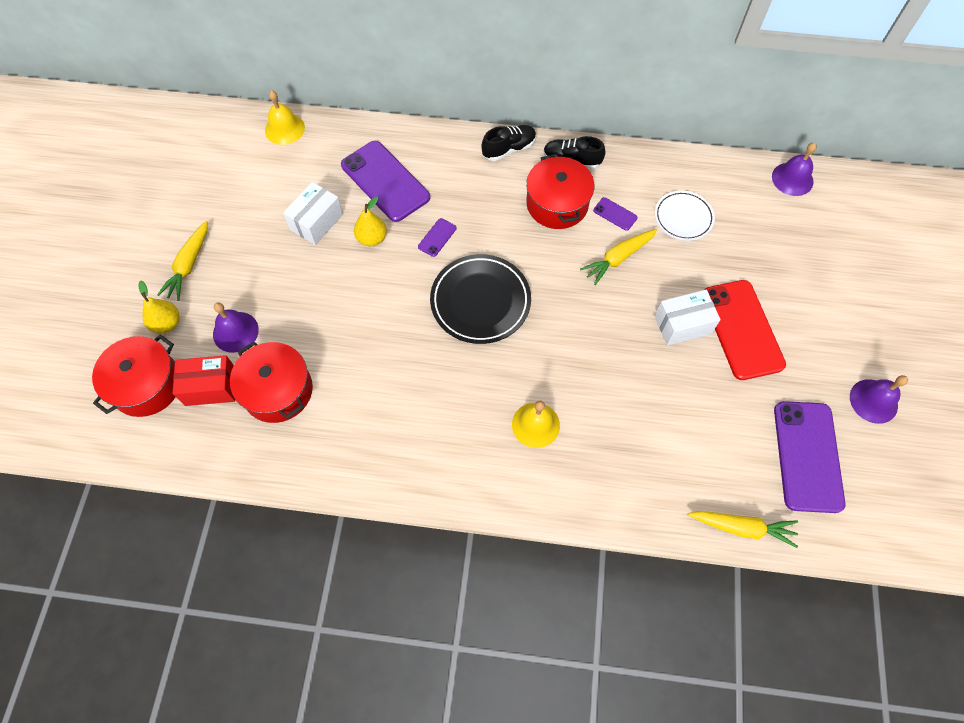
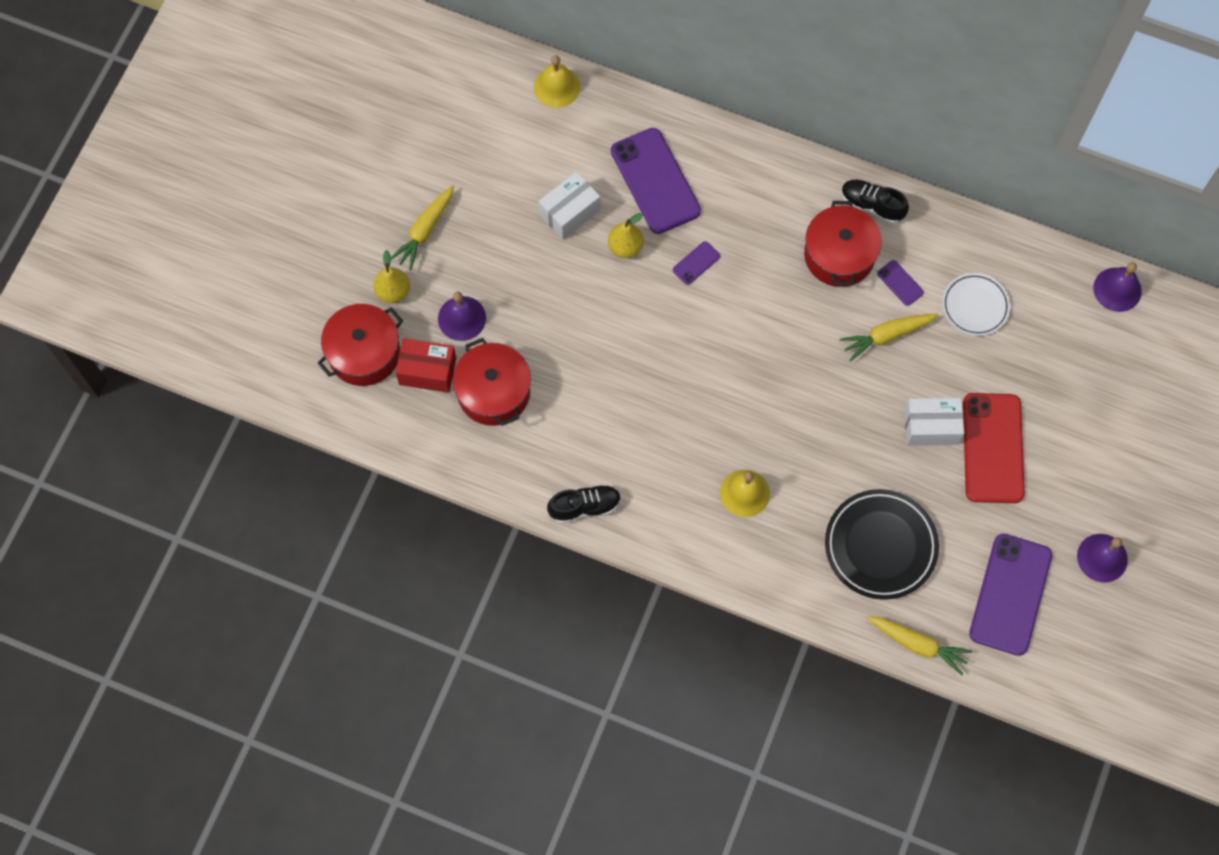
camera: 15 degrees right, 5 degrees up
(480, 301) = (723, 348): black plate -> black plate (880, 546)
(509, 149) = (804, 174): black shoe -> black shoe (585, 507)

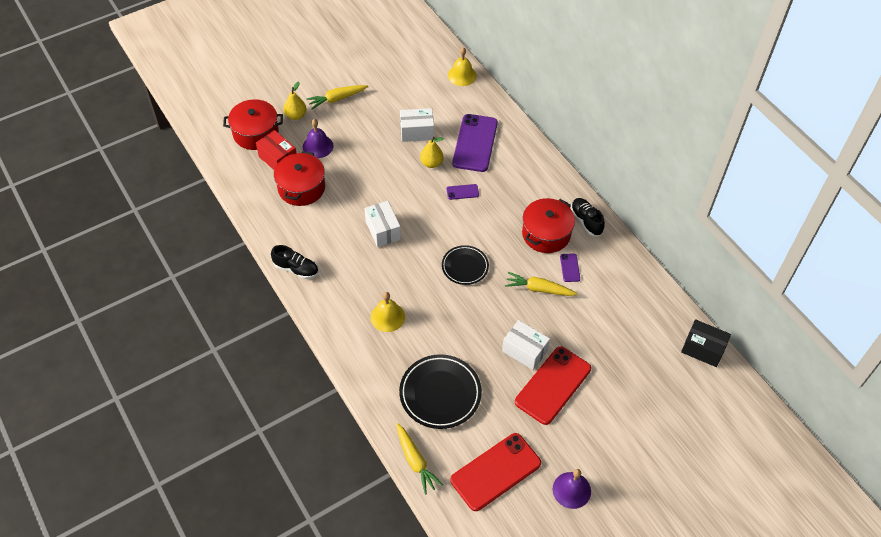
camera: 35 degrees right, 15 degrees down
(644, 383) = (383, 230): none -> white box
(780, 365) = (465, 267): none -> black plate
(975, 306) = (605, 305): white plate -> none
(1010, 594) = (495, 472): purple phone -> red phone
(1117, 289) = (702, 349): purple bell -> black box

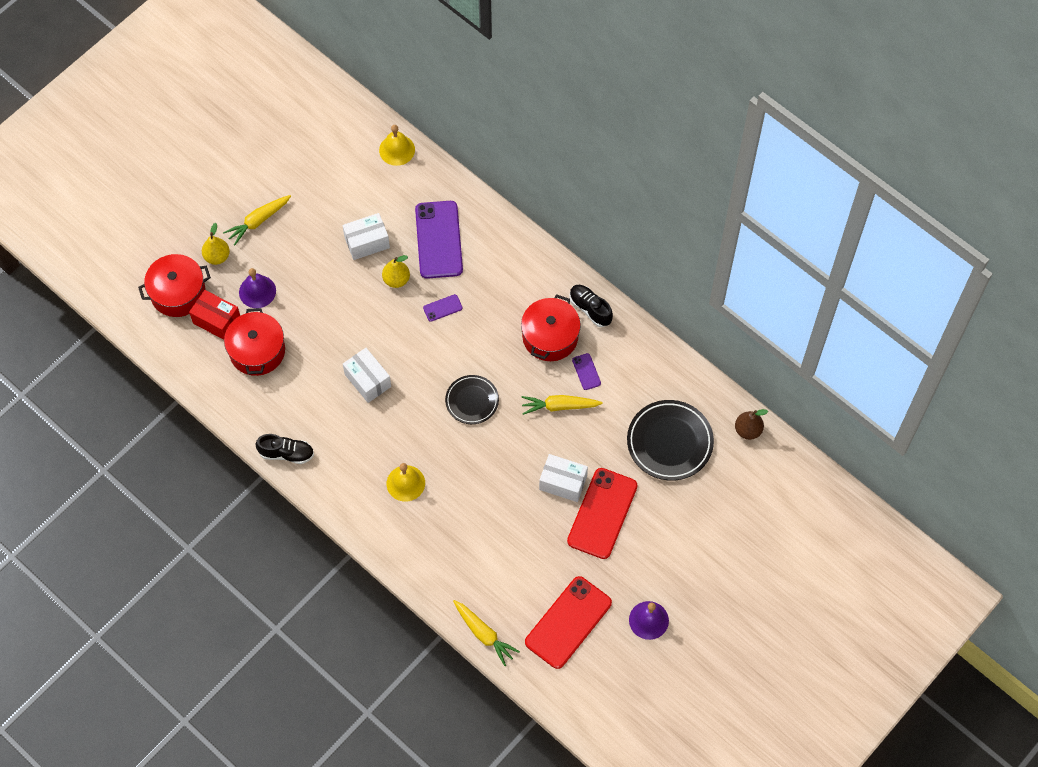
camera: 15 degrees left, 10 degrees up
(440, 393) = (488, 555): black plate -> black plate (669, 442)
(702, 349) = (748, 430): black box -> brown pear

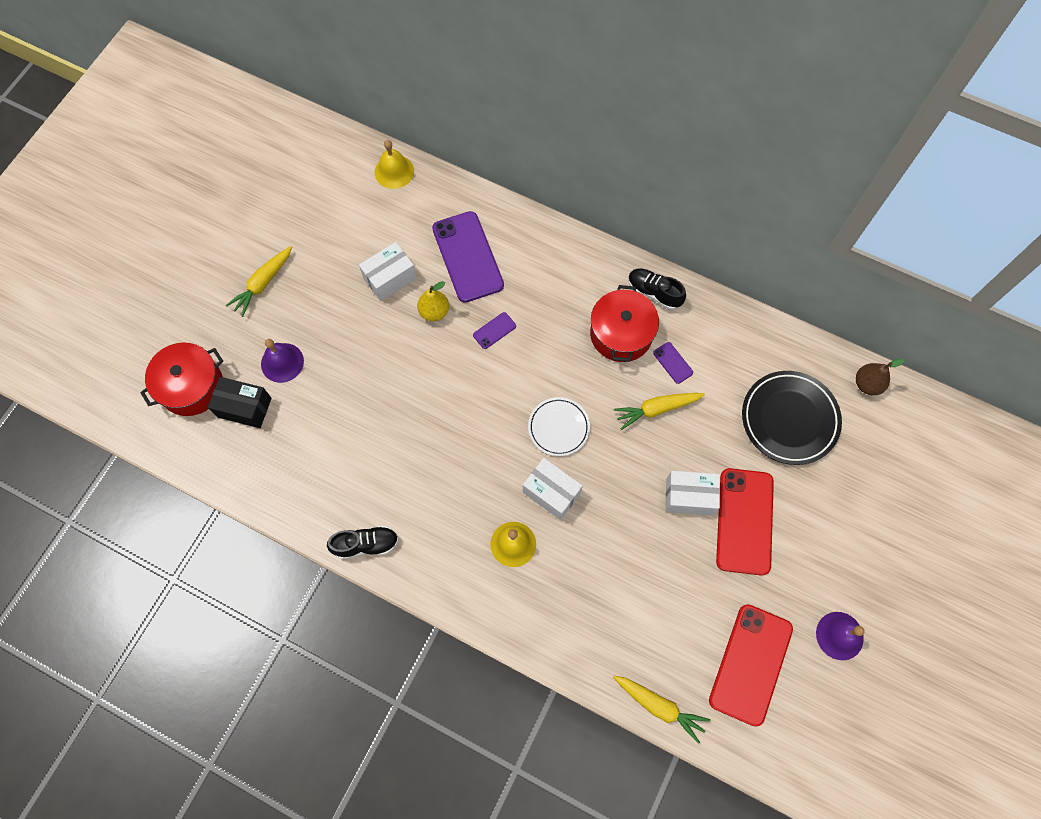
camera: 15 degrees left, 5 degrees up
(217, 256) = (226, 334): yellow pear -> none
(217, 321) = (244, 407): red box -> black box
(257, 351) = (300, 431): red pot -> none
(367, 380) = (435, 434): white box -> white box (551, 492)
(472, 401) = (558, 428): black plate -> white plate

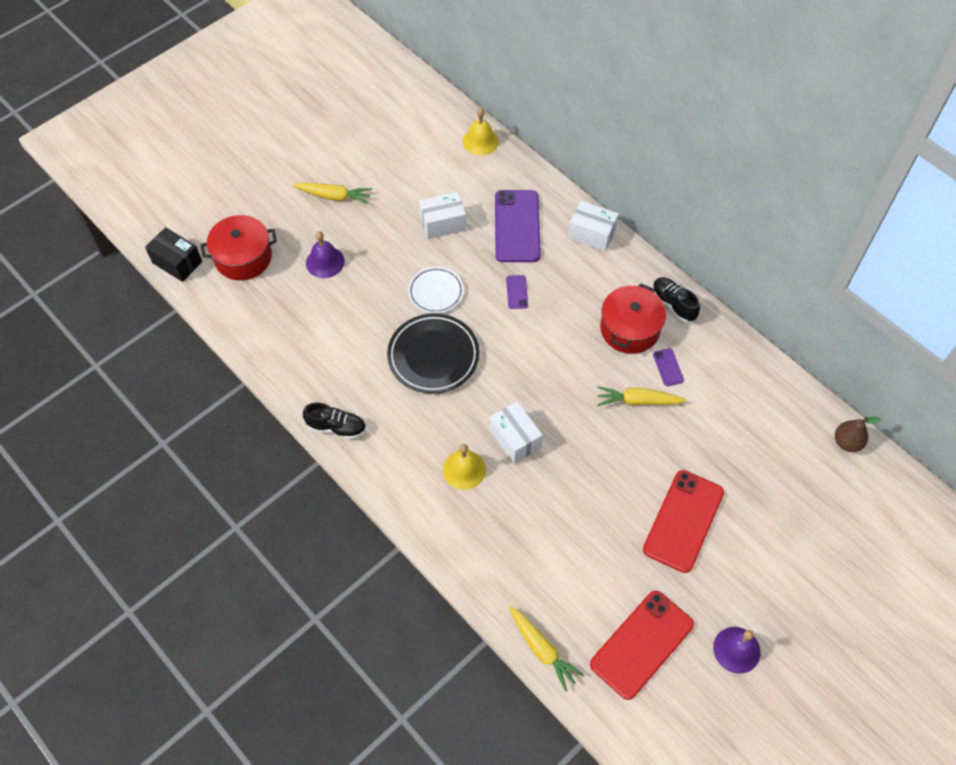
camera: 20 degrees right, 10 degrees down
(244, 407) = (279, 287): black box -> black box (177, 262)
(263, 283) = (334, 196): yellow carrot -> yellow carrot turned 135 degrees counterclockwise
(434, 311) = (470, 261): yellow pear -> none
(494, 330) = (517, 292): purple phone -> purple phone turned 75 degrees counterclockwise
(558, 428) = (542, 388): white plate -> white plate (436, 292)
(689, 496) = (639, 483): white box -> white box (591, 234)
(789, 419) = (759, 448): black plate -> black plate (433, 356)

